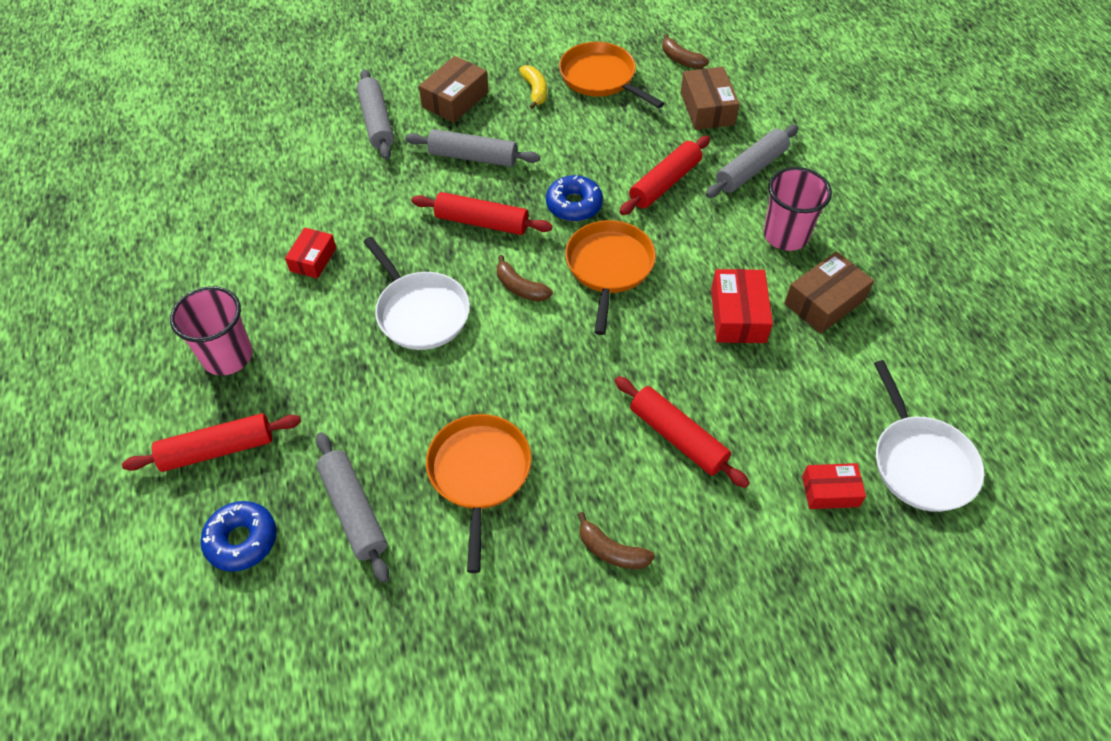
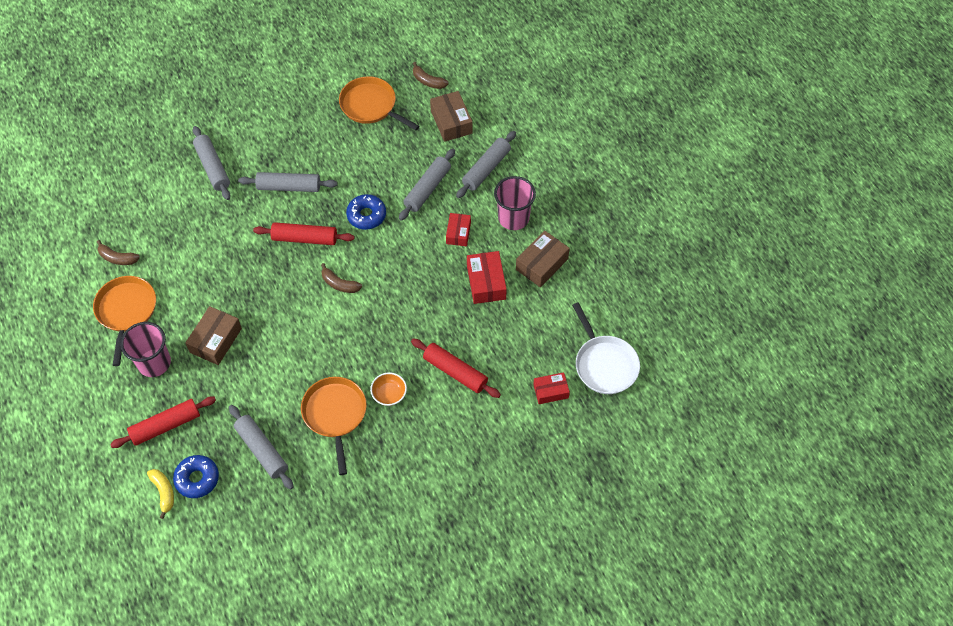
camera: 10 degrees left, 5 degrees up
(313, 259) = (193, 284): red box -> red box (458, 233)
(420, 312) = (276, 312): white pan -> none
(455, 99) = (266, 140): brown box -> brown box (216, 340)
(535, 91) = (324, 124): yellow banana -> yellow banana (164, 492)
(569, 456) = (389, 394): none -> orange bowl
(609, 267) = (397, 260): orange pan -> orange pan (126, 311)
(611, 551) = (423, 448): brown banana -> brown banana (117, 258)
(665, 183) = (427, 189): red rolling pin -> grey rolling pin

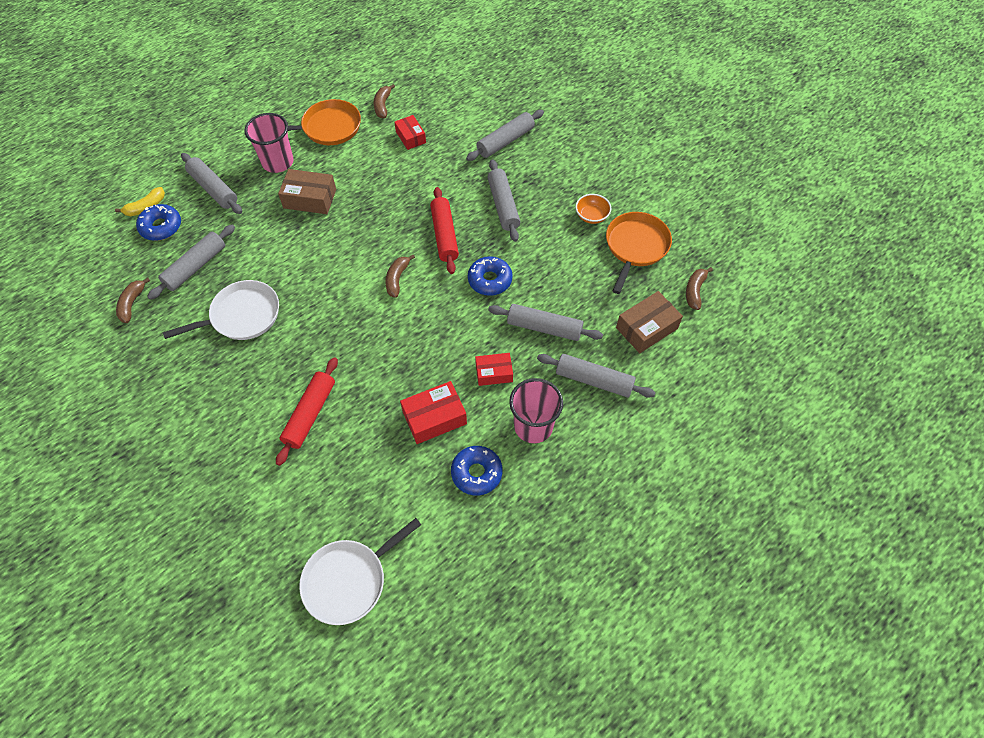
camera: 75 degrees right, 0 degrees up
(166, 425) = (214, 189): red rolling pin -> grey rolling pin
(286, 510) = (132, 304): none -> brown banana
(335, 414) = (242, 316): orange pan -> white pan
(389, 394) = (272, 358): orange bowl -> orange bowl (591, 216)
(541, 264) = (476, 473): brown box -> blue donut
(550, 391) = (301, 523): red box -> red box (410, 137)

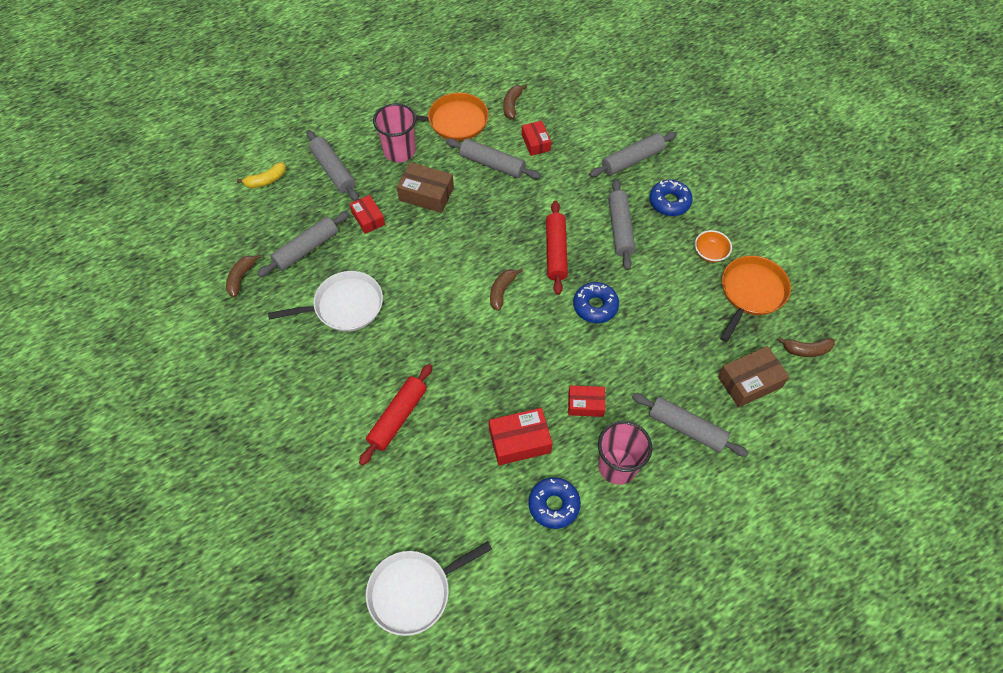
camera: 10 degrees right, 0 degrees up
(161, 227) = (278, 203): blue donut -> blue donut (669, 202)
(254, 229) = (368, 218): none -> red box
(544, 327) = (643, 365): grey rolling pin -> grey rolling pin (492, 164)
(694, 291) = (806, 350): brown banana -> brown banana turned 120 degrees counterclockwise

